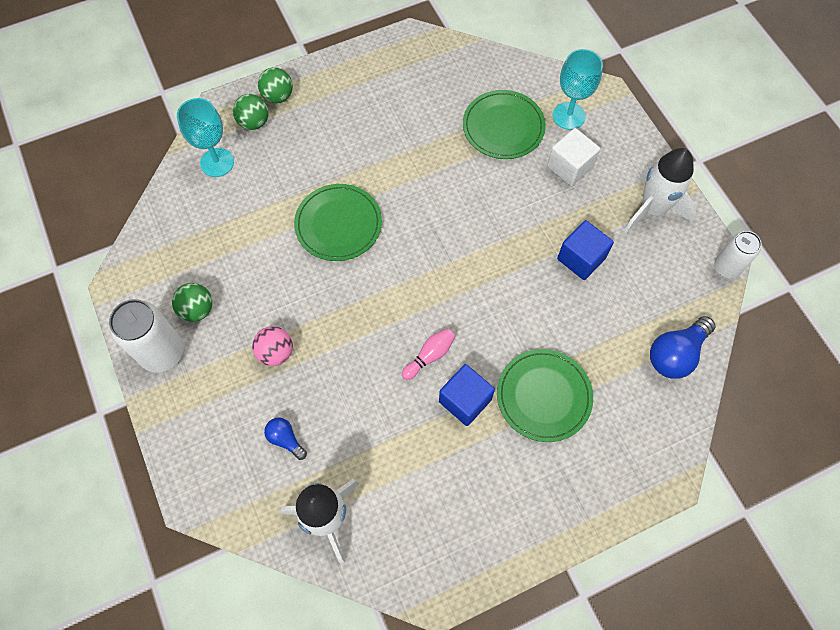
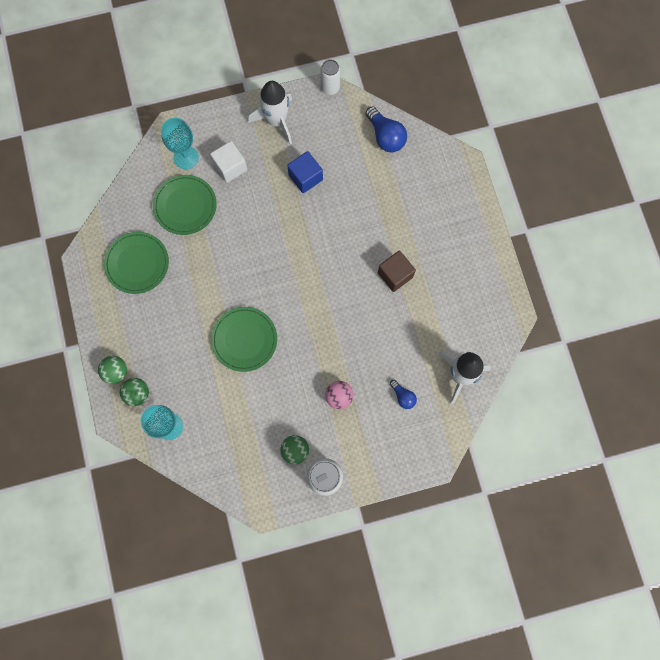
camera: 80 degrees left, 10 degrees up
(285, 439) = (403, 396): blue light bulb -> blue light bulb turned 90 degrees counterclockwise
(429, 356) = (359, 292): pink bowling pin -> none
(465, 400) = (395, 275): blue cube -> brown cube
(544, 396) = (400, 224): green plate -> green plate (137, 263)

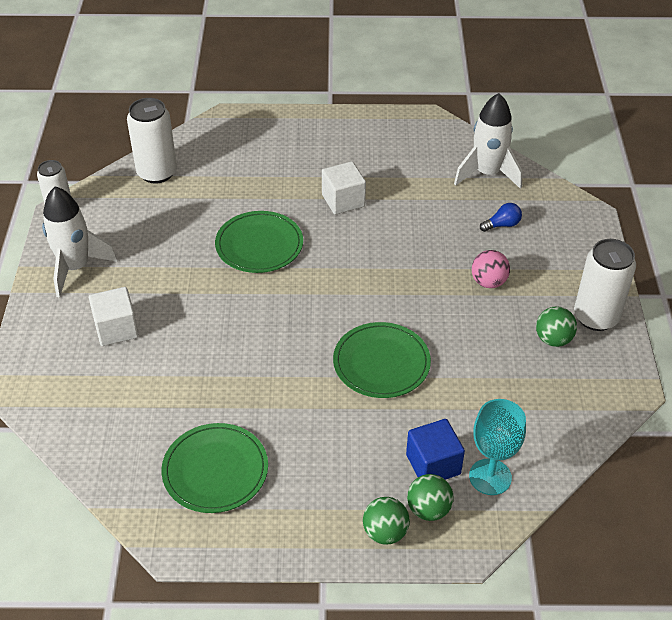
camera: 75 degrees left, 30 degrees down
(185, 206) = (149, 392): green plate -> green plate (259, 245)
(186, 157) = (73, 377): turquoise goblet -> none
(305, 177) = (173, 255): blue cube -> blue cube (433, 464)
(385, 136) = (157, 173): blue light bulb -> white can
(395, 275) = (343, 200): brown cube -> white cube

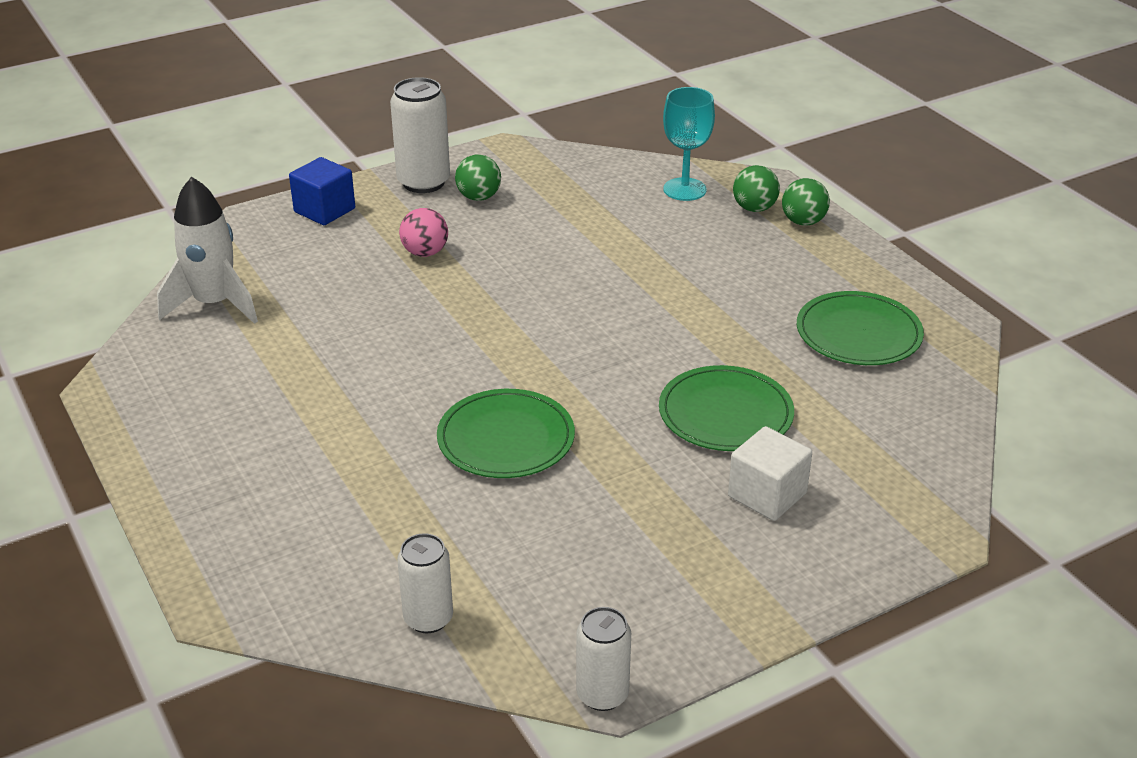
camera: 120 degrees left, 10 degrees down
(76, 267) = (706, 596): white rocket -> none
(157, 173) = (428, 618): white can -> white can, size x0.64
(343, 200) = (356, 400): white cube -> none
(381, 363) = (612, 283): green plate -> green plate (725, 413)
(433, 464) = (704, 219): blue cube -> blue cube (324, 210)
(502, 225) = (314, 268): blue light bulb -> none

